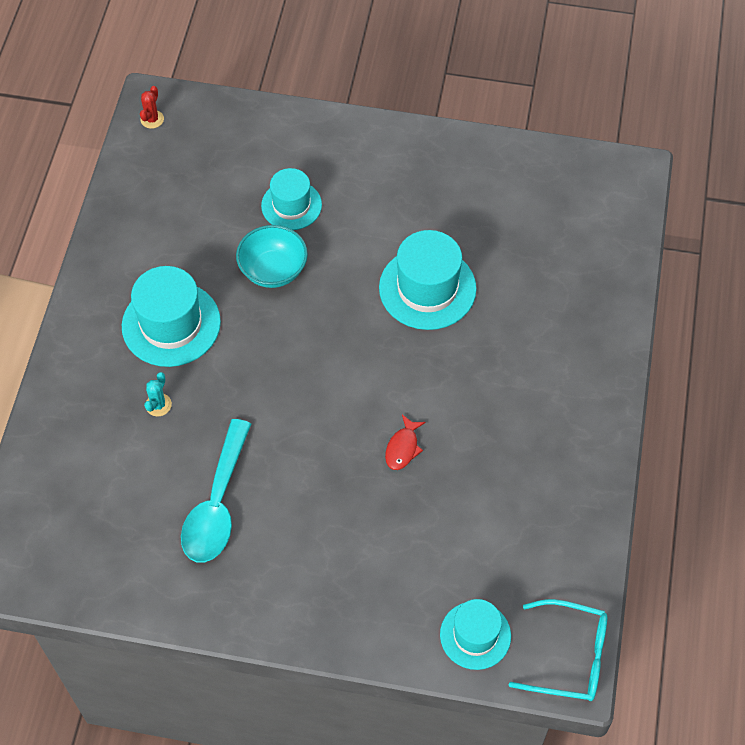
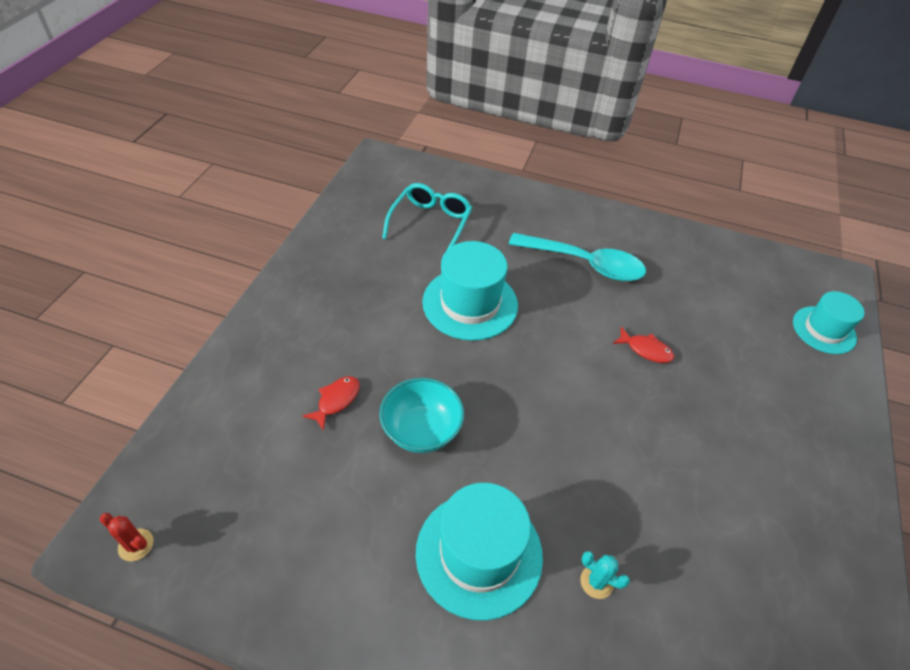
camera: 85 degrees left, 10 degrees down
(217, 504) = (726, 527): turquoise spoon -> turquoise spoon (585, 263)
(291, 205) = (336, 400): turquoise hat -> red fish
(570, 657) = (826, 276): turquoise glasses -> turquoise glasses (430, 223)

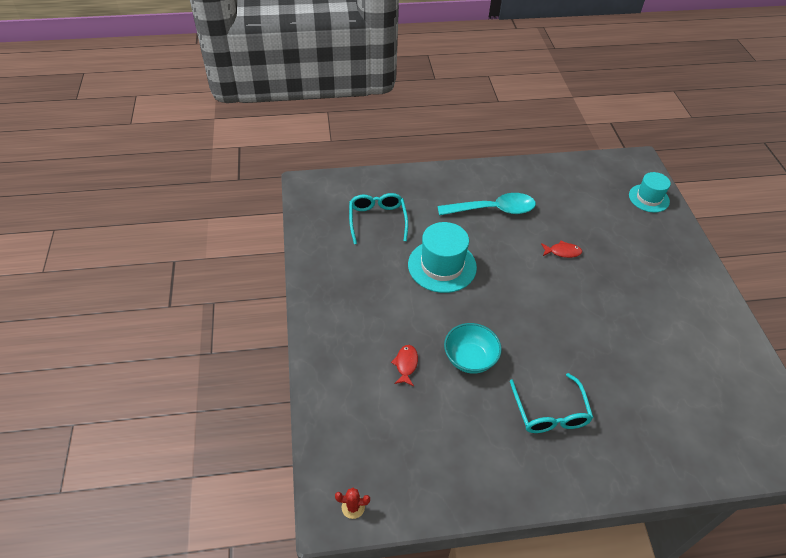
camera: 25 degrees left, 0 degrees up
(479, 553) = (550, 412): turquoise hat -> turquoise glasses
(596, 582) = (618, 397): turquoise cactus -> none

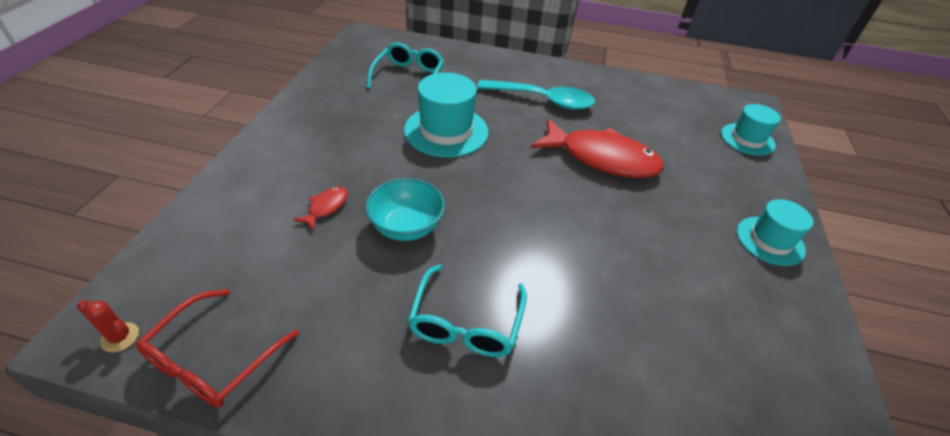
camera: 20 degrees right, 5 degrees down
(421, 496) = (213, 360): none -> red glasses
(562, 252) = (601, 158): red fish -> red fish, size x2.42
(694, 282) = (770, 241): none -> turquoise hat

